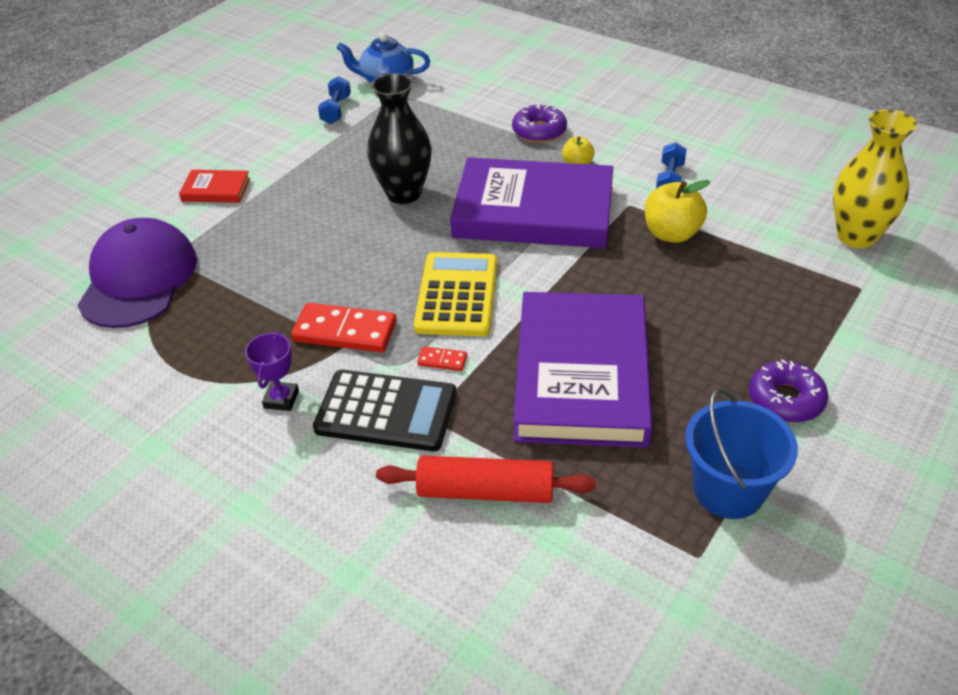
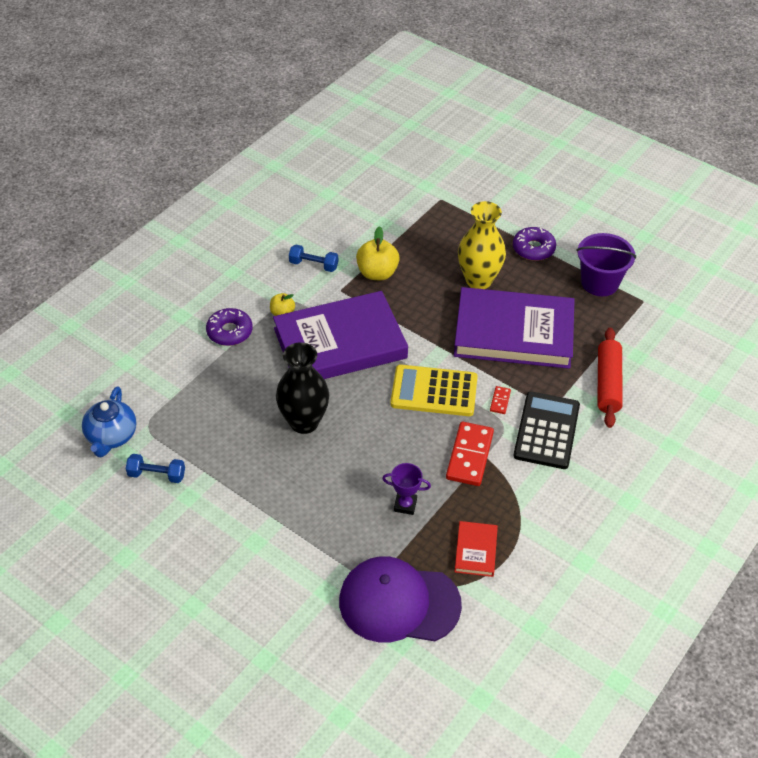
camera: 90 degrees left, 5 degrees up
(216, 189) = (274, 561): red book -> red book (475, 550)
(281, 399) = (536, 489): purple trophy -> purple trophy (405, 505)
(533, 211) = (340, 343): purple book -> purple book turned 60 degrees clockwise
(728, 490) = (599, 283): blue bucket -> purple bucket
(856, 236) = (390, 190): yellow vase -> yellow vase (478, 280)

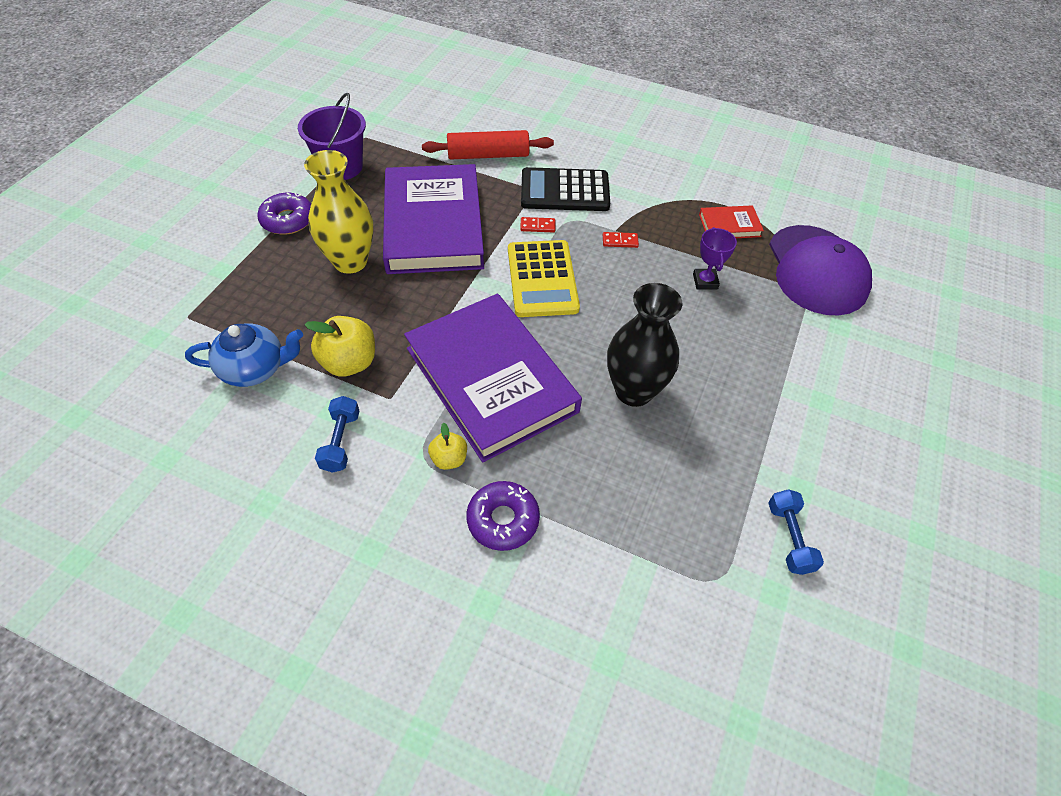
camera: 105 degrees left, 5 degrees up
(111, 436) = (757, 626): blue teapot -> blue teapot (255, 368)
(469, 456) = (620, 241): red domino -> red domino, size x0.47

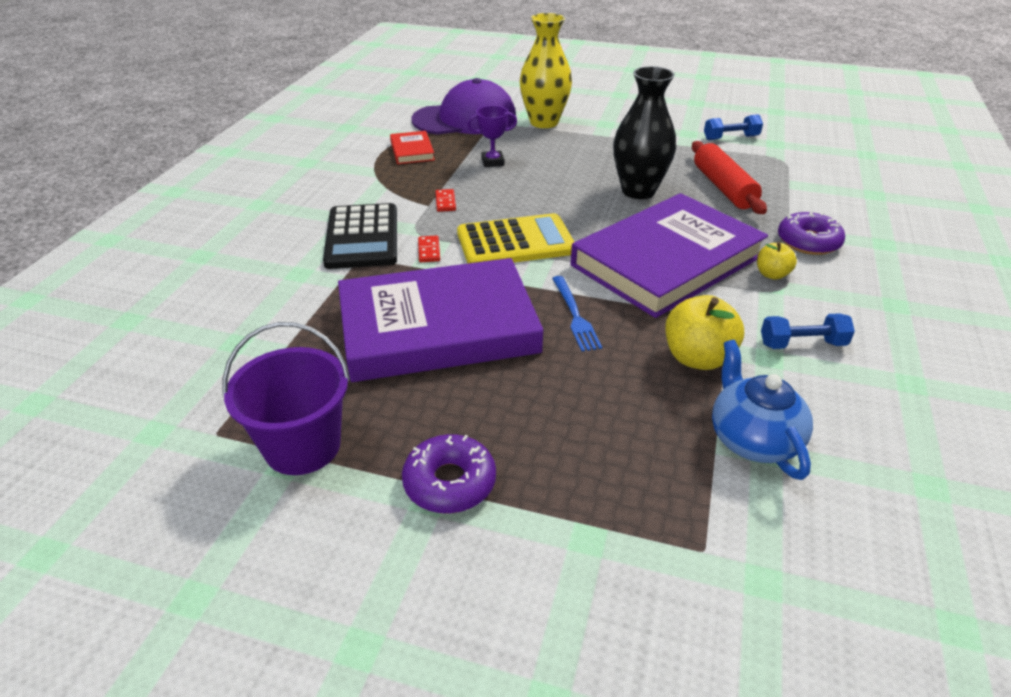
camera: 95 degrees left, 15 degrees down
(350, 261) = (527, 390): yellow vase -> yellow vase (544, 122)
(425, 300) = (575, 315): none -> blue fork
(488, 155) = (284, 298): red rolling pin -> red rolling pin (723, 188)

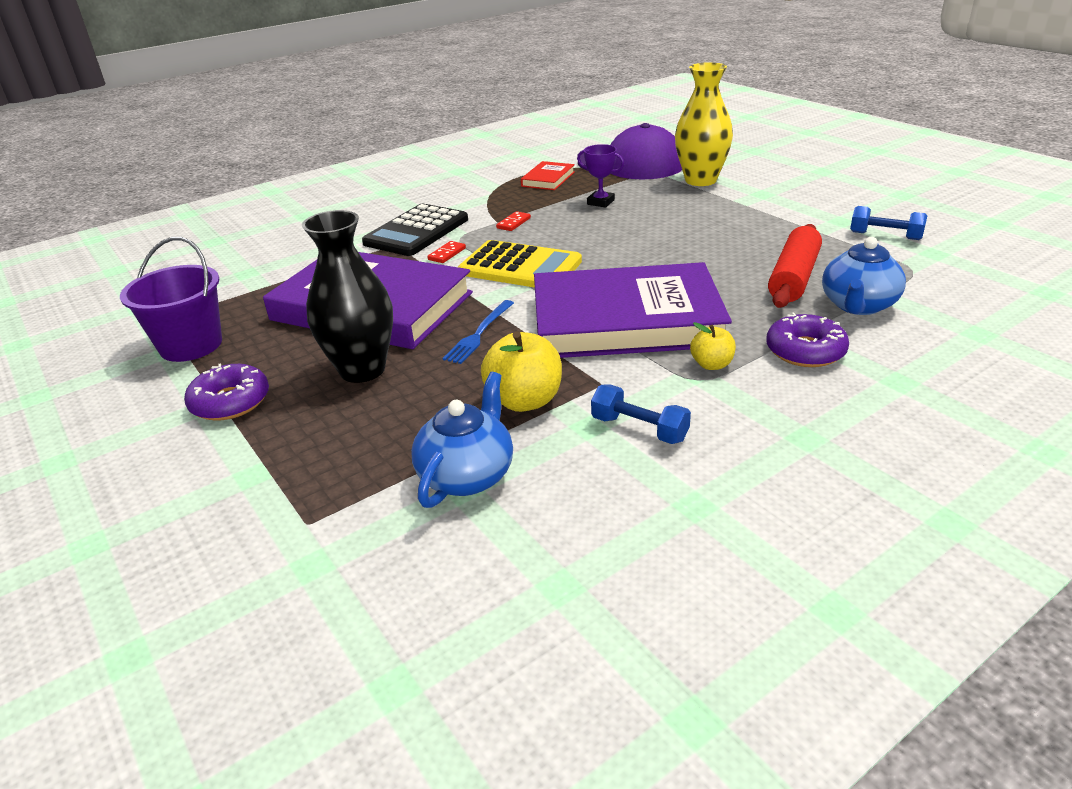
camera: 40 degrees right, 5 degrees down
(638, 191) = (697, 257): black vase -> black vase (362, 370)
(789, 196) = (858, 305): none -> blue teapot

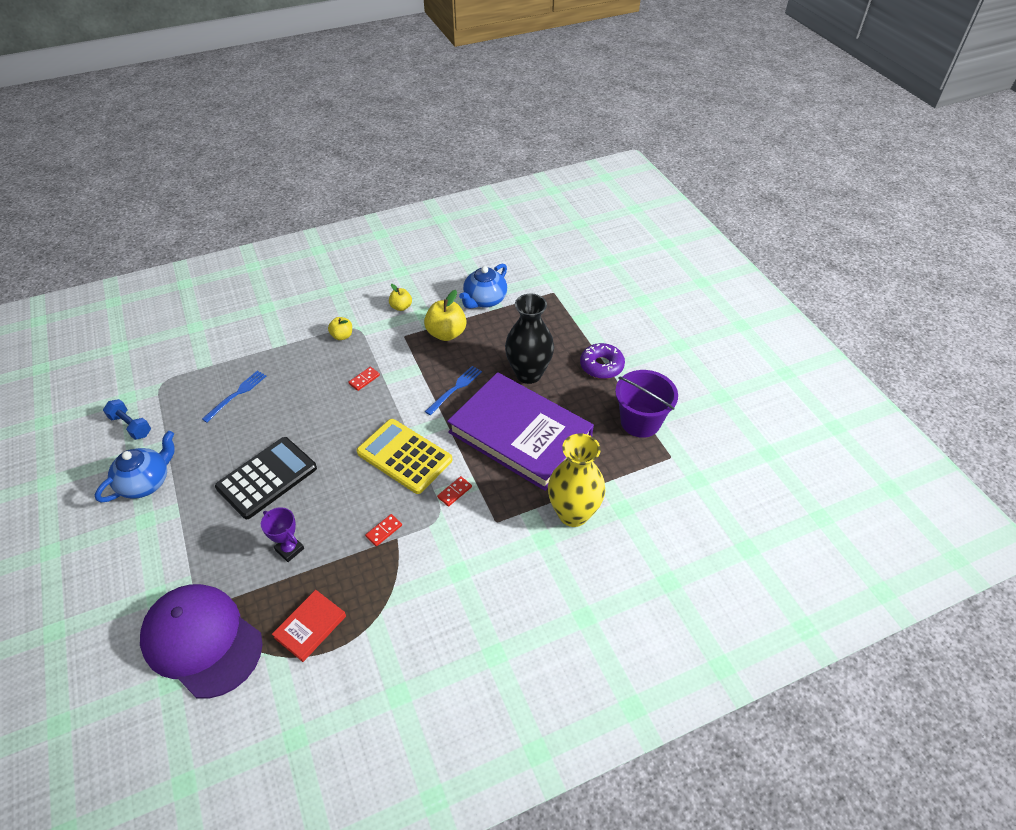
camera: 170 degrees left, 15 degrees up
(416, 231) = (473, 541): black calculator -> black calculator (267, 478)
(626, 320) = (364, 380): purple book -> red domino
(639, 429) = (401, 307): blue dumbbell -> yellow apple
(700, 180) = (170, 568): yellow vase -> yellow vase (573, 514)
(793, 278) = (236, 394): red rolling pin -> blue fork
(805, 351) = (289, 334): purple donut -> none
(858, 305) = (228, 360): blue teapot -> blue teapot (146, 482)

